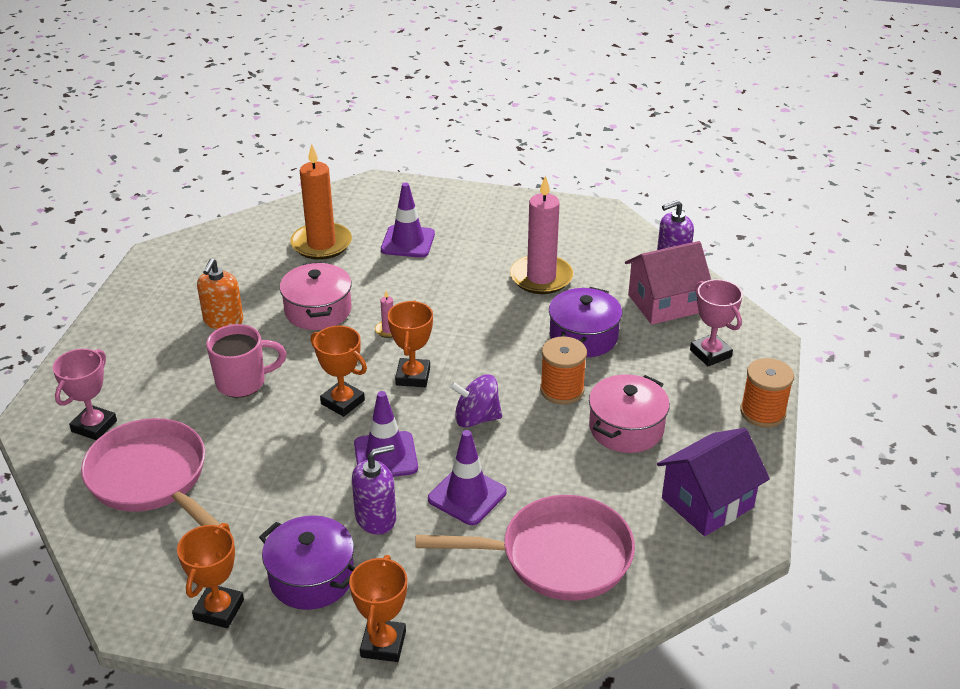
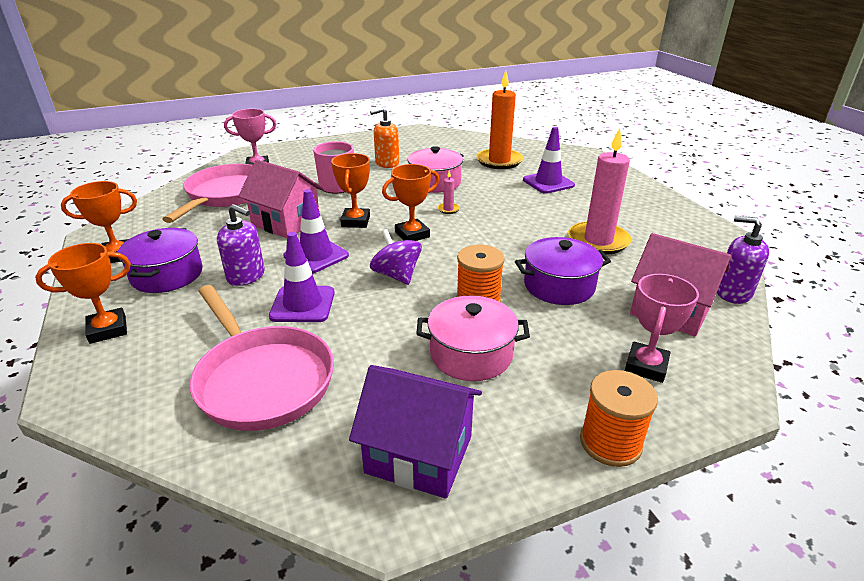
camera: 55 degrees right, 5 degrees down
(287, 453) = (286, 222): none -> pink house

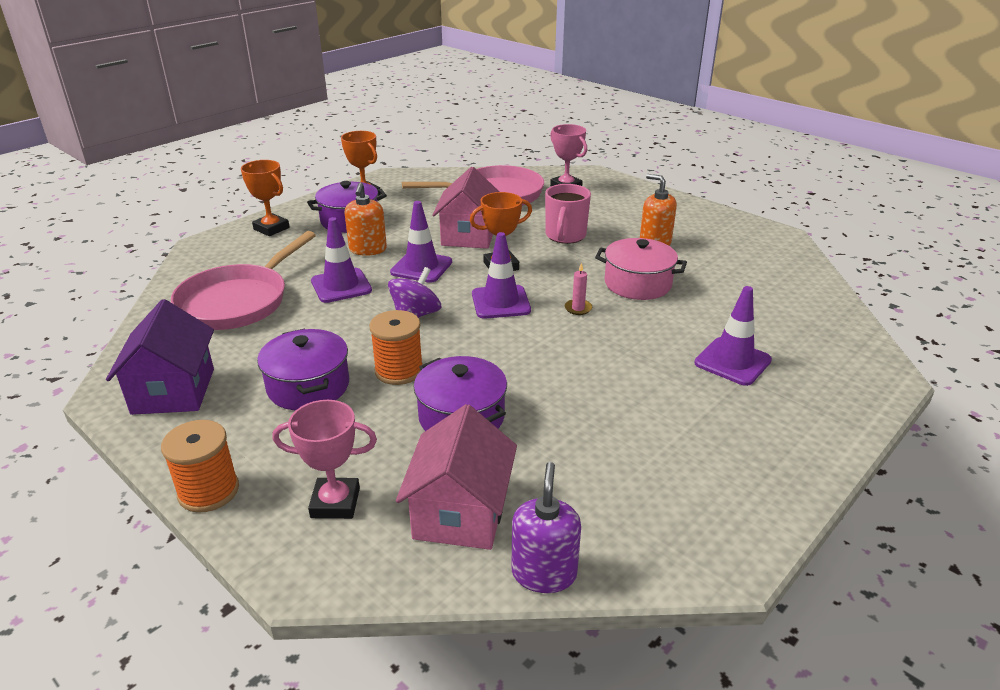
camera: 65 degrees right, 0 degrees up
(246, 276) = (368, 249): purple soap dispenser -> orange soap dispenser
(412, 234) = (500, 302): orange trophy -> purple traffic cone
(471, 354) = (308, 386): pink pot -> purple pot
(499, 161) = (756, 311): orange candle -> none
(598, 241) = (595, 430): pink candle -> none

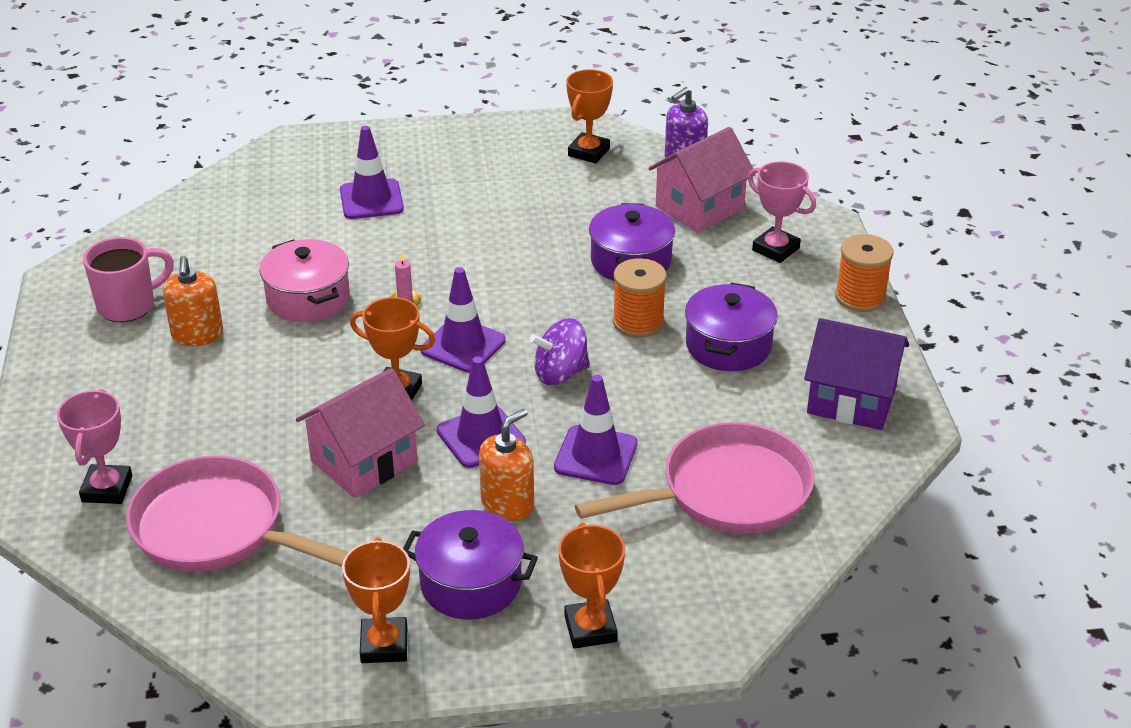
camera: 140 degrees left, 5 degrees up
(173, 391) = (851, 400): purple house -> purple house turned 75 degrees clockwise
(565, 236) = (264, 397): pink mug -> pink mug (128, 305)
(655, 521) = (589, 152): none -> orange trophy

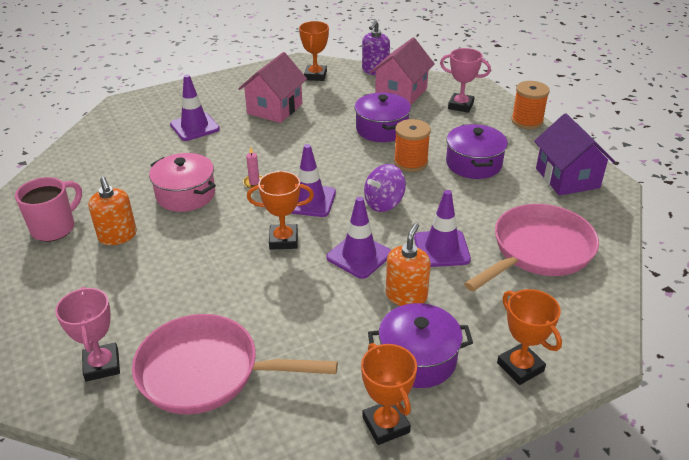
camera: 20 degrees left, 0 degrees up
(364, 461) = (289, 293): pink house -> pink house (275, 109)
(851, 400) = (567, 178): purple house -> purple house turned 75 degrees clockwise

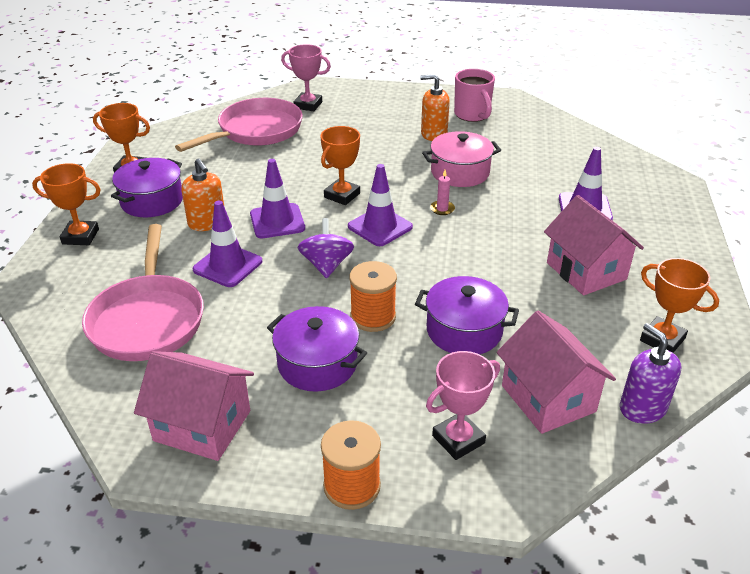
camera: 125 degrees right, 0 degrees up
(567, 178) = (202, 425): purple house -> pink house

